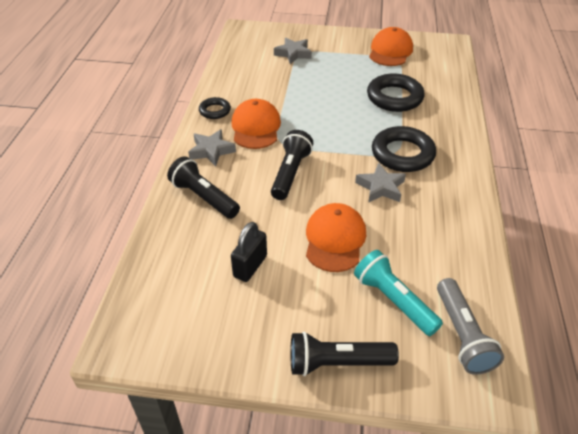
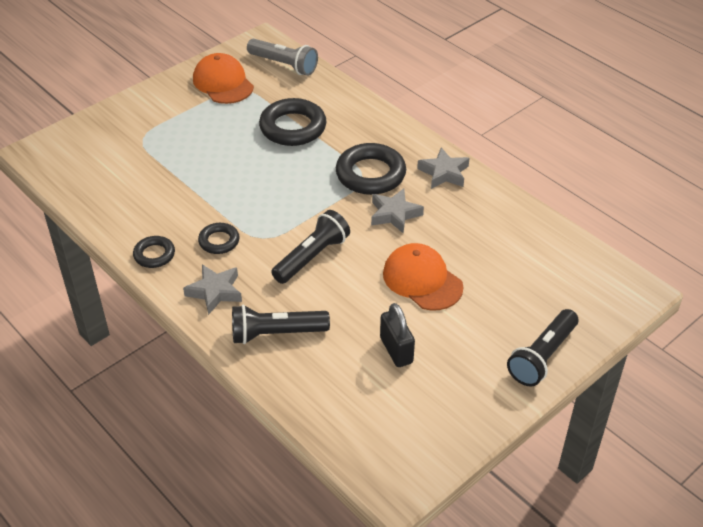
camera: 50 degrees left, 0 degrees up
(256, 127) = (219, 241): orange cap -> black ring
(290, 173) = (312, 257): black flashlight -> black flashlight turned 75 degrees clockwise
(293, 54) = (135, 145): grey star -> grey star (444, 173)
(393, 300) = (517, 288): turquoise flashlight -> none
(462, 335) = (581, 273): grey flashlight -> grey flashlight (284, 65)

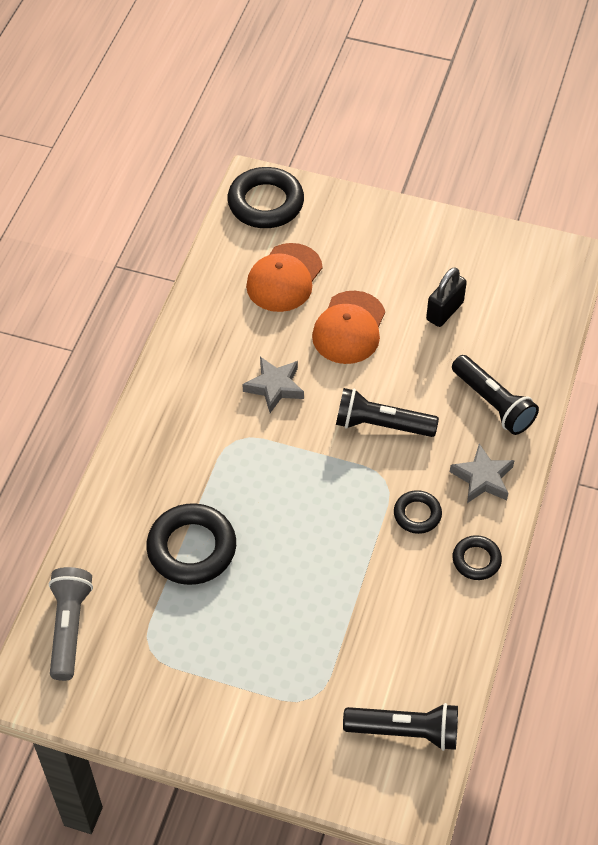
camera: 120 degrees left, 10 degrees up
(223, 83) = (148, 676): orange cap -> orange cap (284, 278)
(370, 174) = (226, 435): black ring -> black ring (265, 203)
(444, 173) = (183, 373): grey star -> none
(542, 357) = (377, 217): black flashlight -> black flashlight (405, 731)

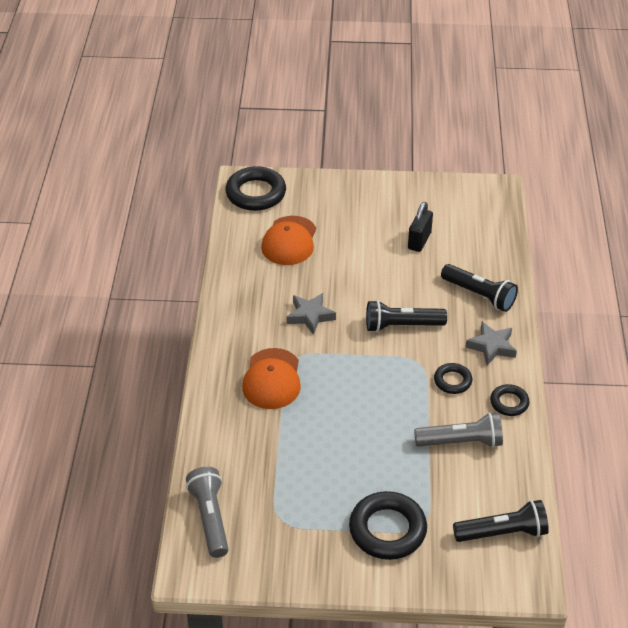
camera: 15 degrees left, 10 degrees down
(192, 548) = (287, 440): black ring -> black ring (387, 530)
(349, 328) = (352, 265): orange cap -> orange cap (272, 379)
(398, 599) = (461, 442): none -> grey flashlight

